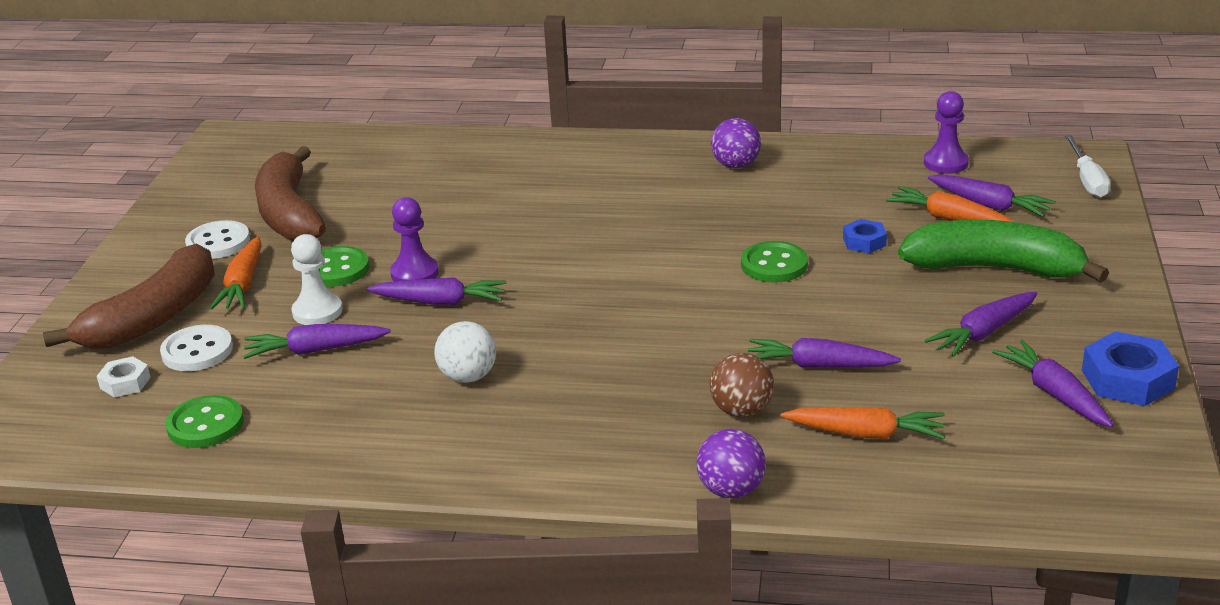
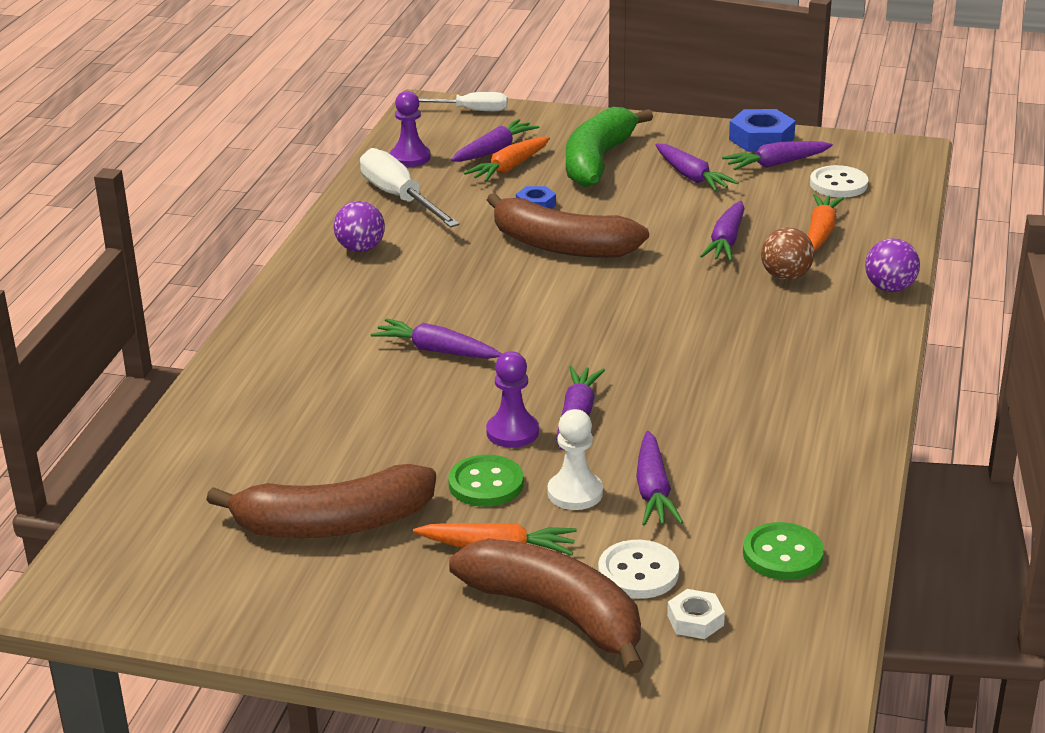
camera: 85 degrees left, 0 degrees up
(218, 242) = (385, 577): white button -> white button (838, 184)
(468, 377) = (717, 400): white ball -> none
(551, 223) = (436, 350): none -> purple carrot
(774, 265) = (561, 246): green button -> brown banana
(849, 170) = (400, 198): none -> white screwdriver

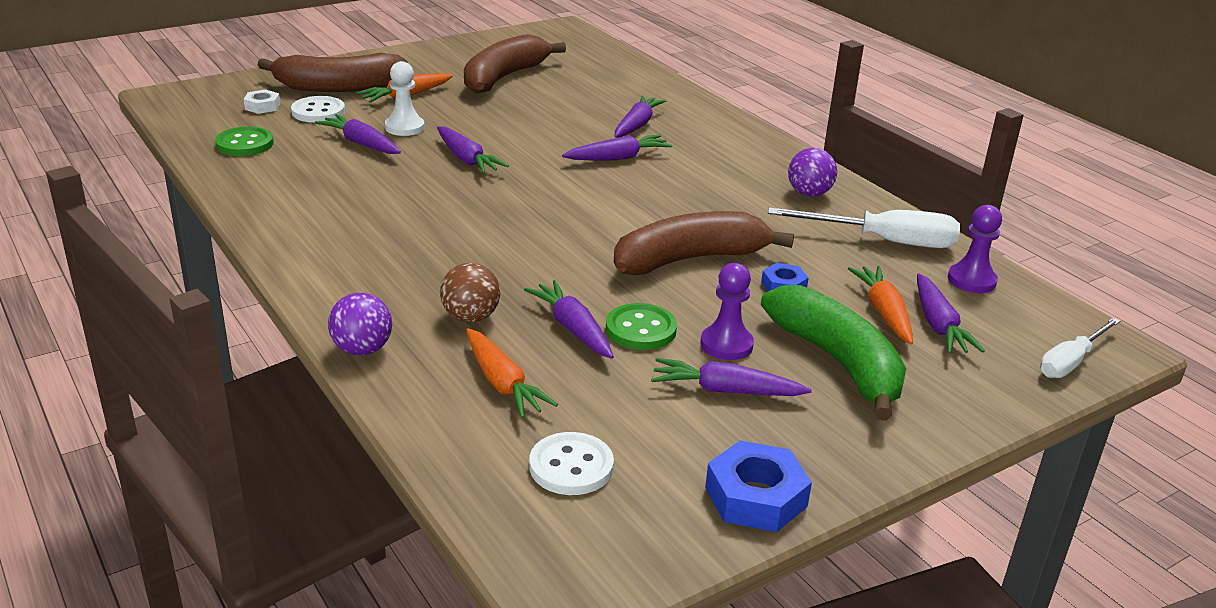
camera: 130 degrees right, 0 degrees up
(486, 484) = (460, 114): green button -> green button (641, 329)
(512, 432) = (489, 138): purple pawn -> purple pawn (726, 345)
(776, 164) = (678, 461): purple carrot -> purple carrot (637, 125)

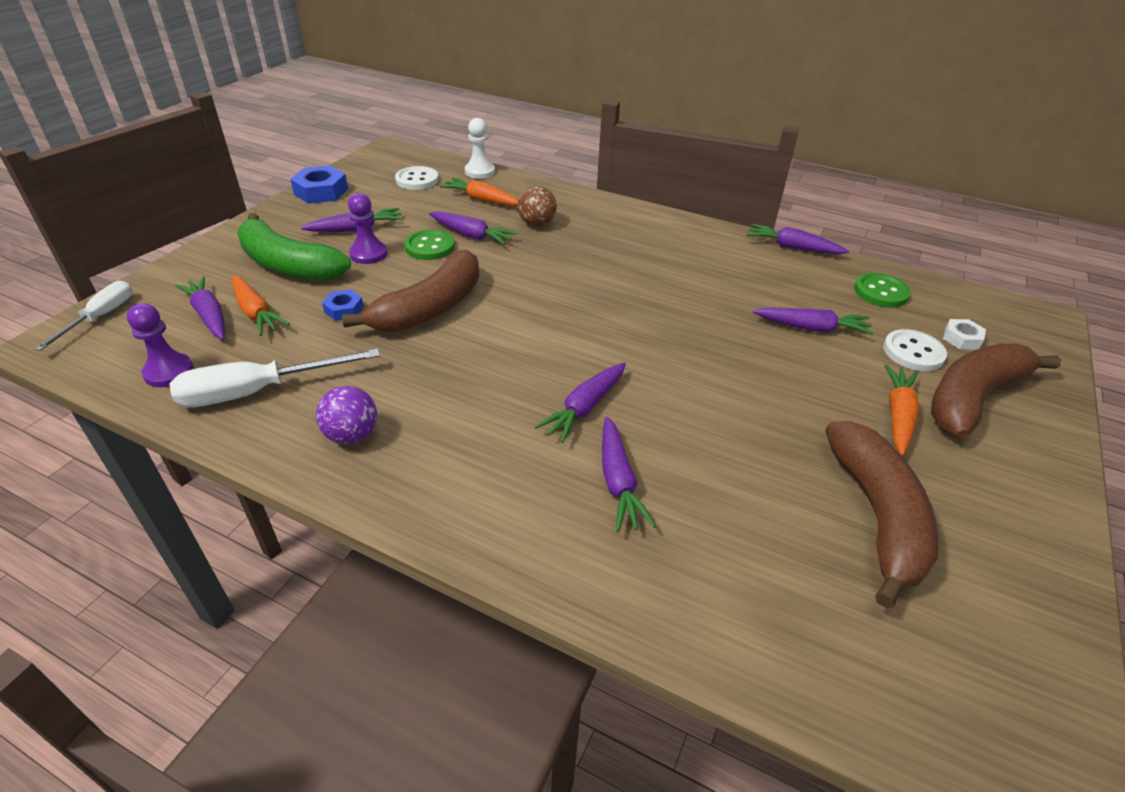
camera: 150 degrees right, 10 degrees up
(362, 349) = (570, 194): purple ball -> none
(404, 127) = (817, 364): white pawn -> white pawn (480, 172)
(467, 159) = (709, 346): purple carrot -> purple carrot (792, 247)

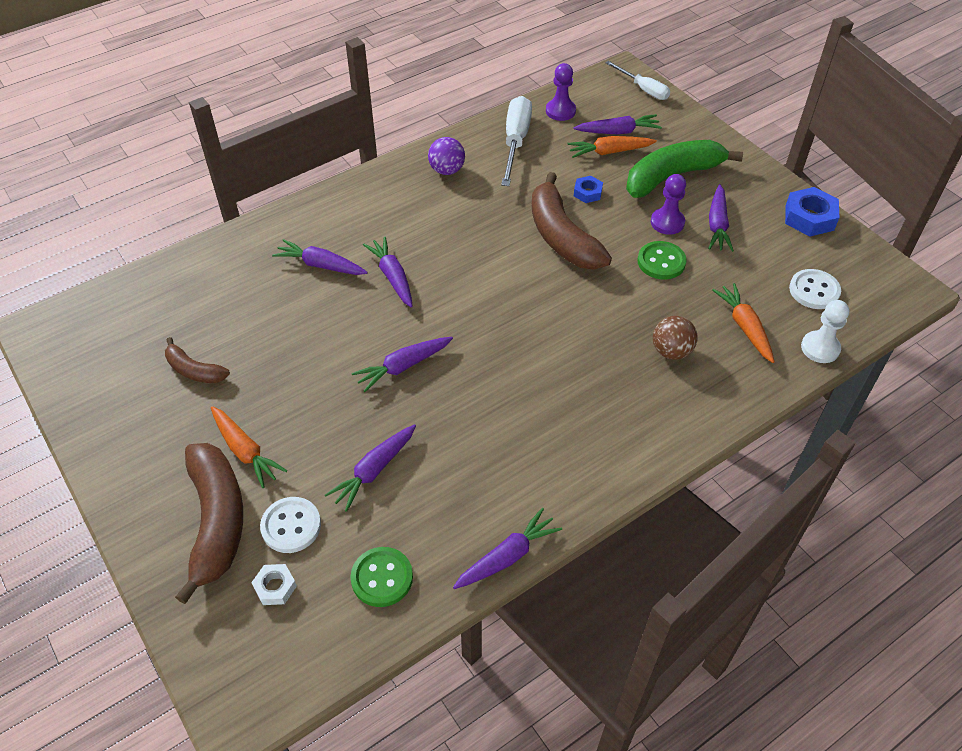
camera: 120 degrees right, 10 degrees up
(471, 235) = (670, 295): purple carrot -> purple carrot (403, 366)
(482, 200) = (744, 327): orange carrot -> orange carrot turned 75 degrees counterclockwise
(877, 516) = (194, 370): brown banana -> brown banana, size x0.53

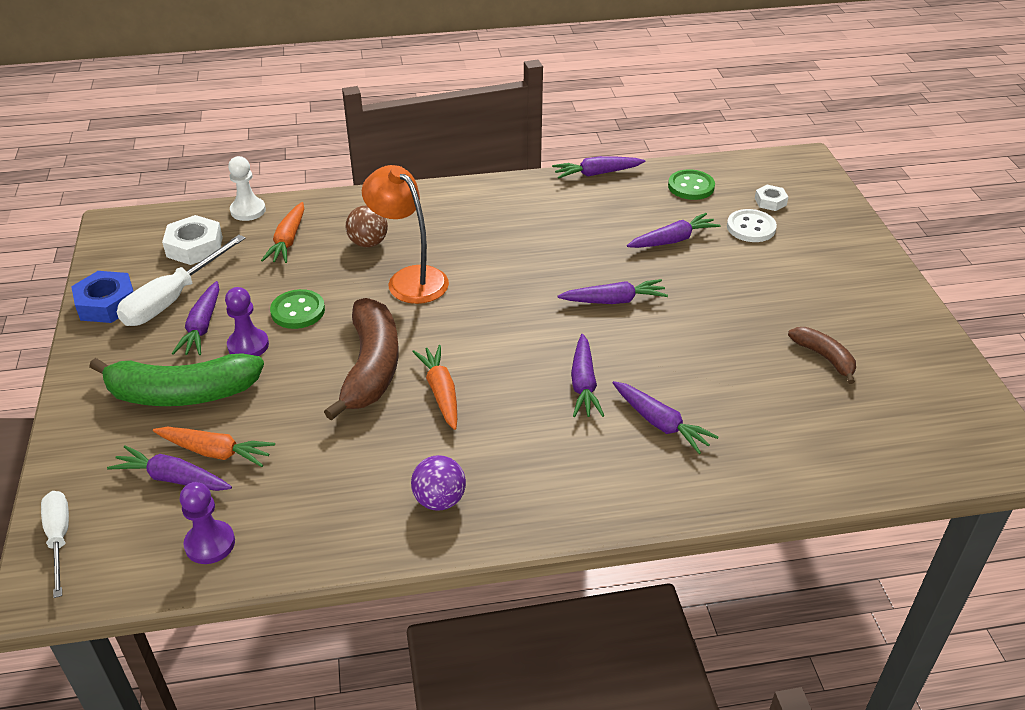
camera: 155 degrees left, 10 degrees down
(216, 521) = (811, 245): brown banana -> none
(245, 451) = (780, 281): orange carrot -> orange carrot (441, 392)
(515, 142) = (316, 513): white screwdriver -> white screwdriver (173, 298)
(587, 193) = (295, 407): blue nut -> none
(599, 325) = (410, 279): none -> orange lamp
(717, 225) = (202, 326): purple carrot -> purple carrot turned 150 degrees clockwise
(814, 290) = (194, 247): white button -> white nut

